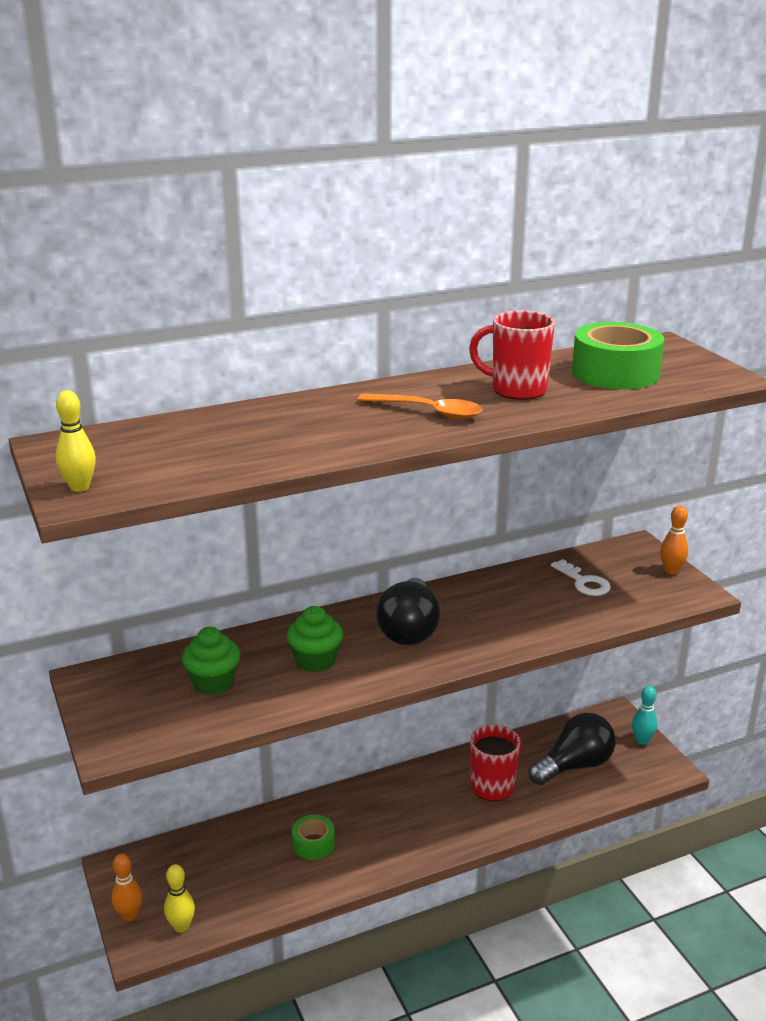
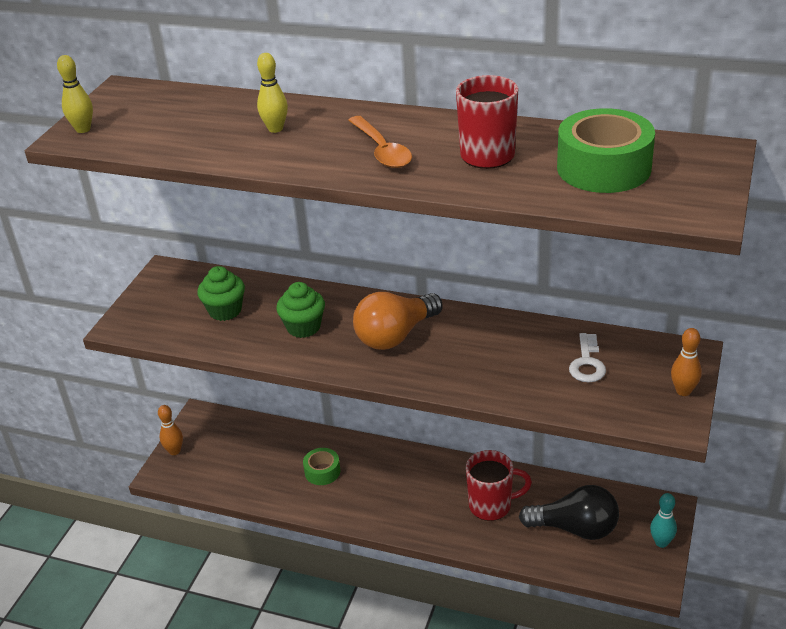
camera: 45 degrees right, 10 degrees up
(181, 926) = (193, 476): yellow bowling pin -> yellow bowling pin (275, 129)
(409, 629) = (395, 335): black light bulb -> orange light bulb

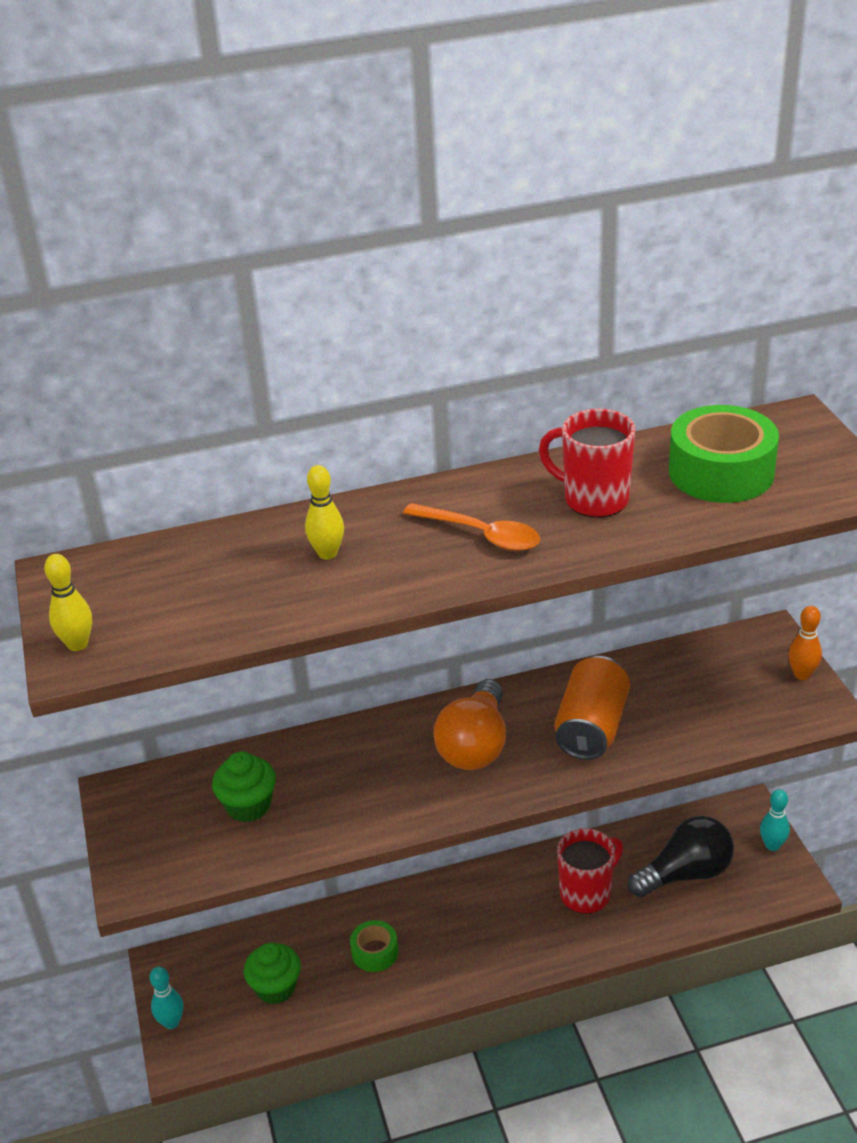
camera: 35 degrees left, 0 degrees up
(174, 451) = (171, 1022): orange bowling pin -> turquoise bowling pin
(303, 327) = (363, 782): green cupcake -> green cupcake (276, 987)
(484, 358) = (591, 727): none -> orange can
(587, 363) = (692, 687): white key -> none

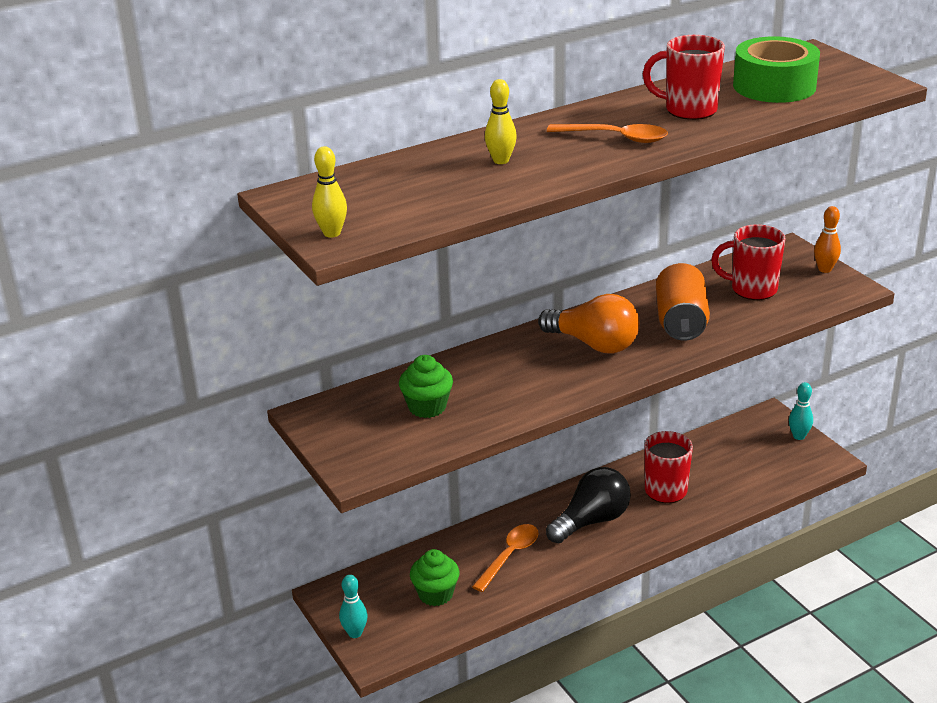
camera: 15 degrees left, 5 degrees down
(375, 952) = (509, 556): green tape -> orange spoon
(475, 745) = (594, 344): orange light bulb -> orange light bulb turned 60 degrees counterclockwise
(685, 873) = (739, 464): black light bulb -> black light bulb (591, 521)
(698, 692) = (752, 289): none -> red mug

